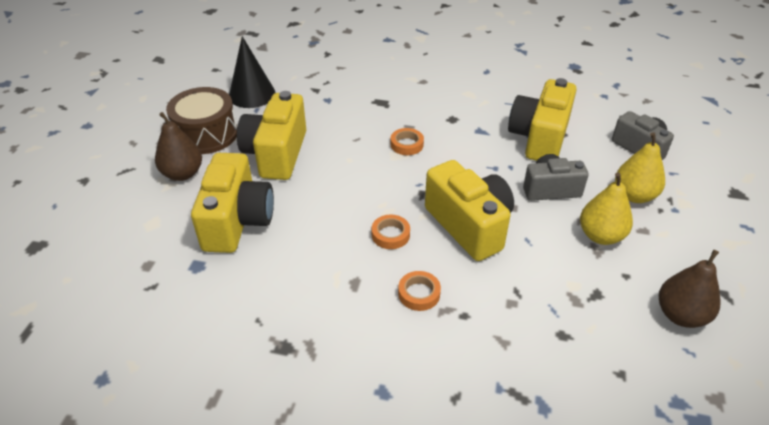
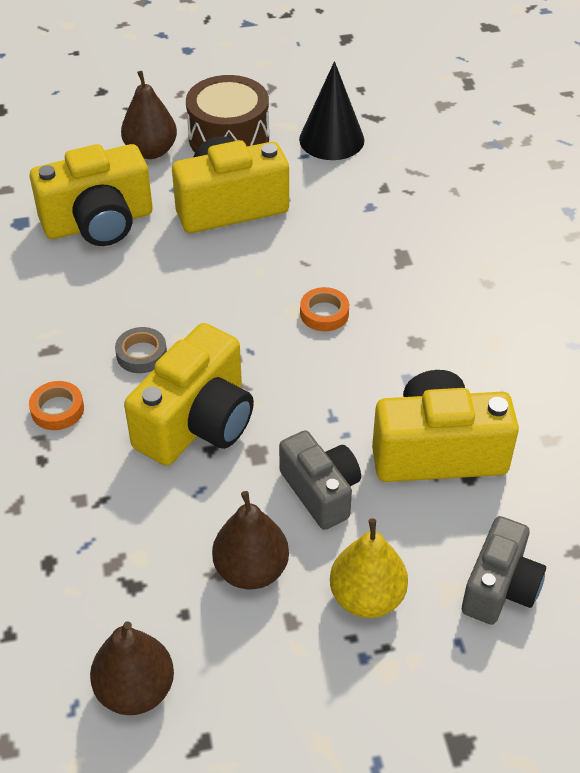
camera: 65 degrees right, 5 degrees up
(390, 235) = (141, 354): orange tape -> grey tape
(600, 236) = (251, 570): yellow pear -> brown pear

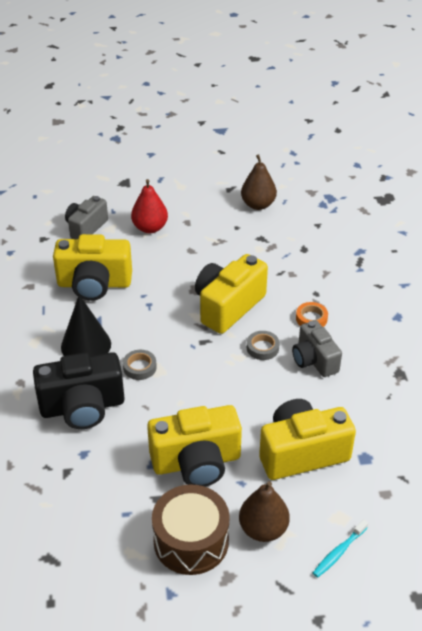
camera: 175 degrees left, 5 degrees down
(71, 138) = (338, 552): none -> turquoise toothbrush
(251, 570) = (203, 240): brown pear -> none
(321, 491) = (163, 270): grey camera -> grey camera (314, 360)
(324, 313) = (140, 367): orange tape -> grey tape
(331, 139) = (97, 531): black cone -> black cone (86, 345)
(367, 597) = (150, 228): yellow pear -> red pear
(389, 257) = (82, 407): none -> black camera

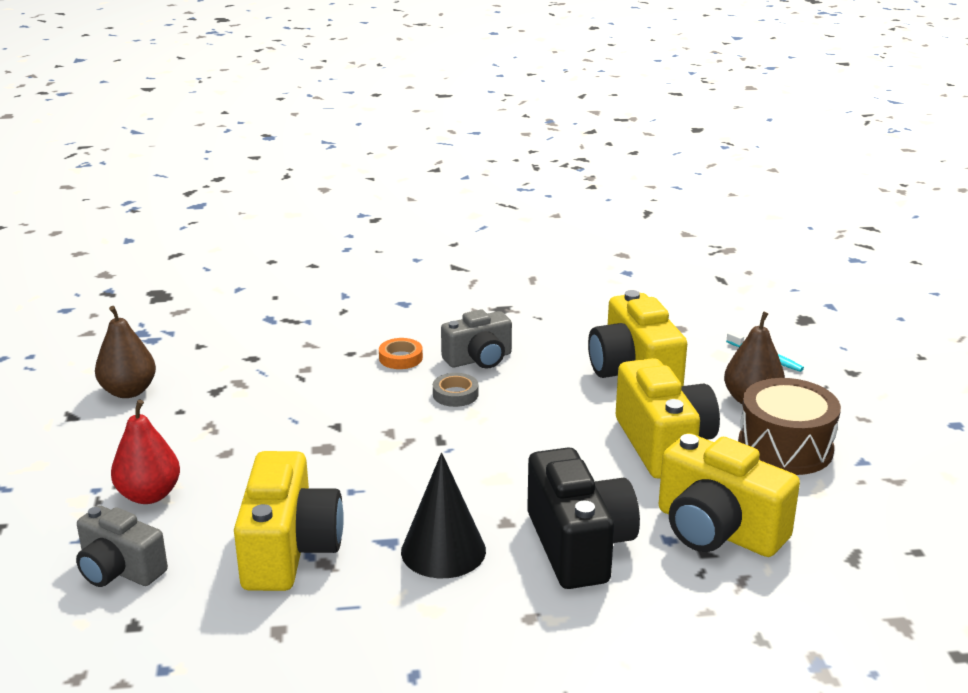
camera: 90 degrees left, 15 degrees down
(140, 367) = (493, 495): grey tape -> none
(228, 306) = (367, 420): yellow camera -> yellow camera (717, 530)

